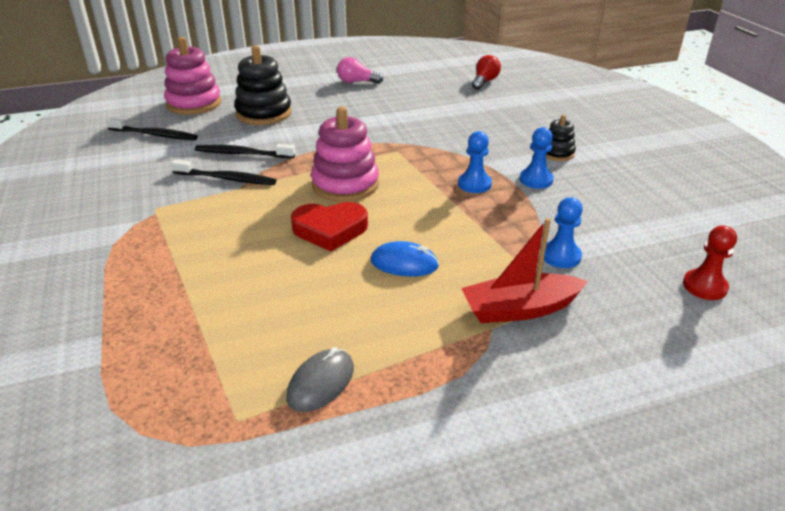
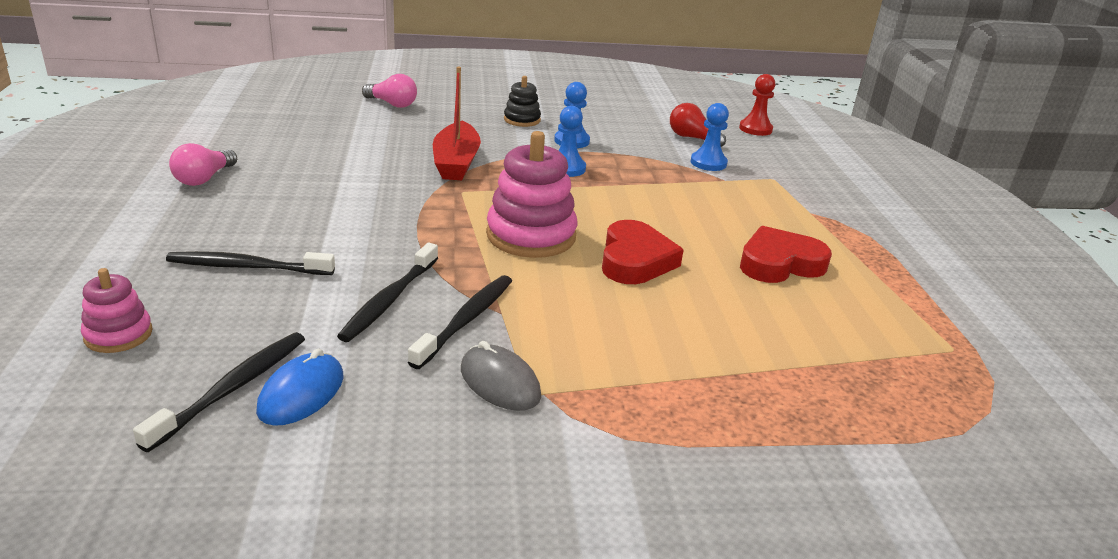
camera: 80 degrees left, 5 degrees down
(194, 104) = (118, 335): pink stacking toy -> pink stacking toy, size x0.54
(264, 113) = (247, 267): black stacking toy -> black toothbrush
(321, 383) = (894, 300): grey mouse -> grey mouse (500, 383)
(361, 305) = (779, 263): none -> red heart
(404, 263) = (710, 230): blue mouse -> blue mouse (301, 394)
(484, 82) = (305, 108): red light bulb -> red light bulb (692, 138)
(520, 309) = (784, 196): red boat -> red boat (456, 162)
(527, 103) = (392, 104): none -> pink light bulb

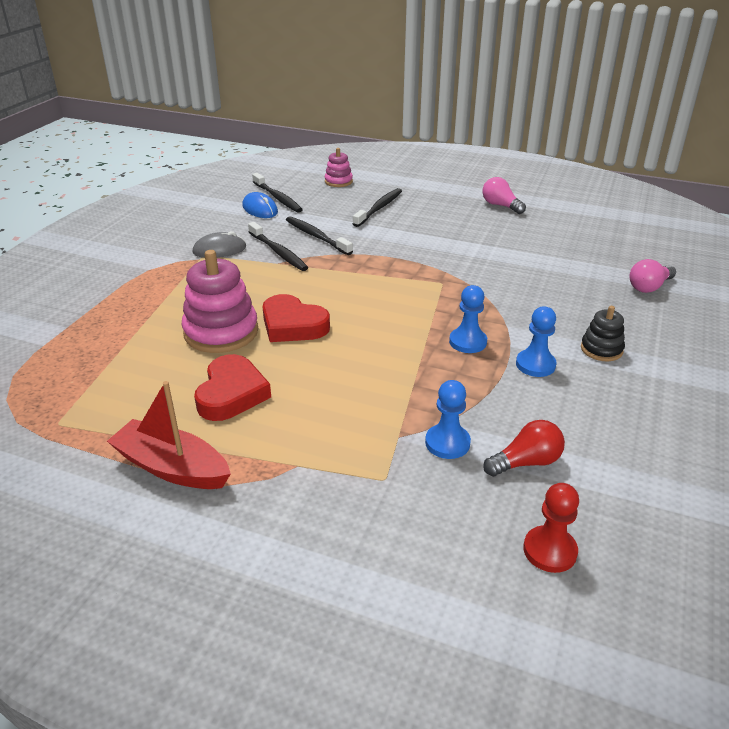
camera: 120 degrees right, 5 degrees up
(456, 162) = (499, 291): red boat -> red boat (172, 467)
(531, 236) = (357, 294): pink stacking toy -> pink stacking toy (221, 332)

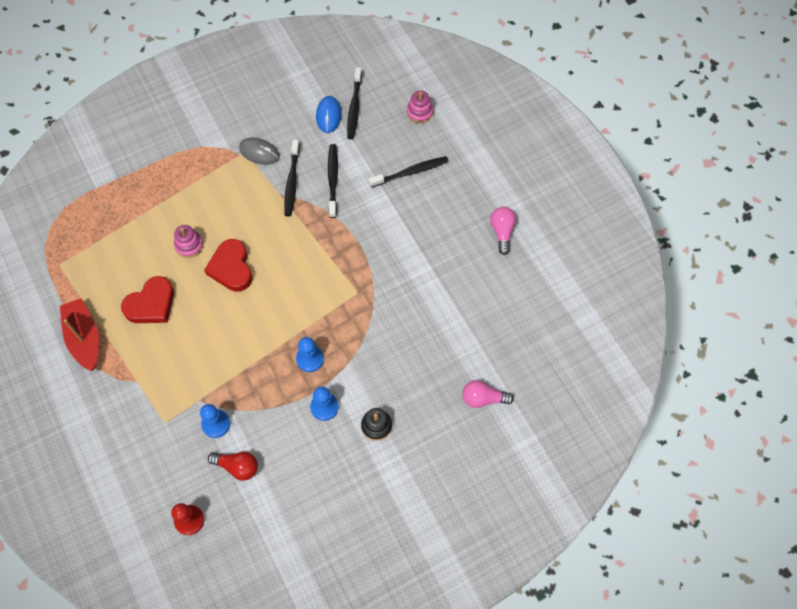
camera: 40 degrees right, 30 degrees up
(221, 332) = (189, 245): pink stacking toy -> pink stacking toy, size x0.54

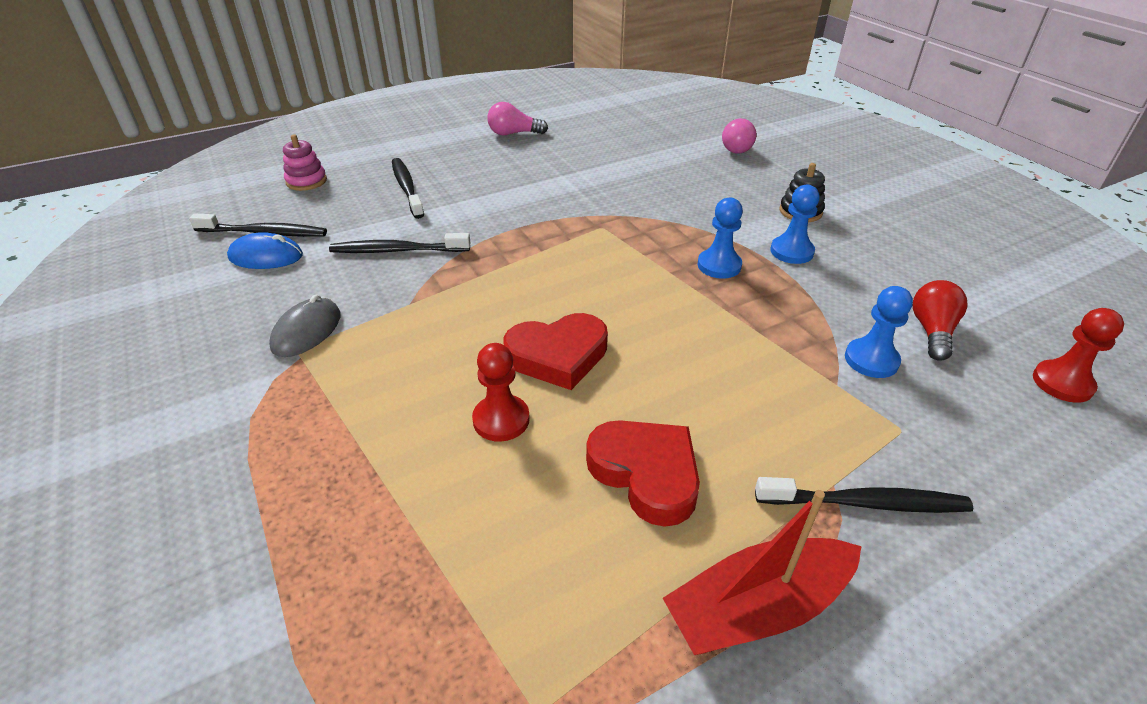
camera: 90 degrees left, 25 degrees down
(189, 245) = (501, 420): pink stacking toy -> red pawn
(292, 182) = (387, 291): black toothbrush -> black toothbrush (865, 503)

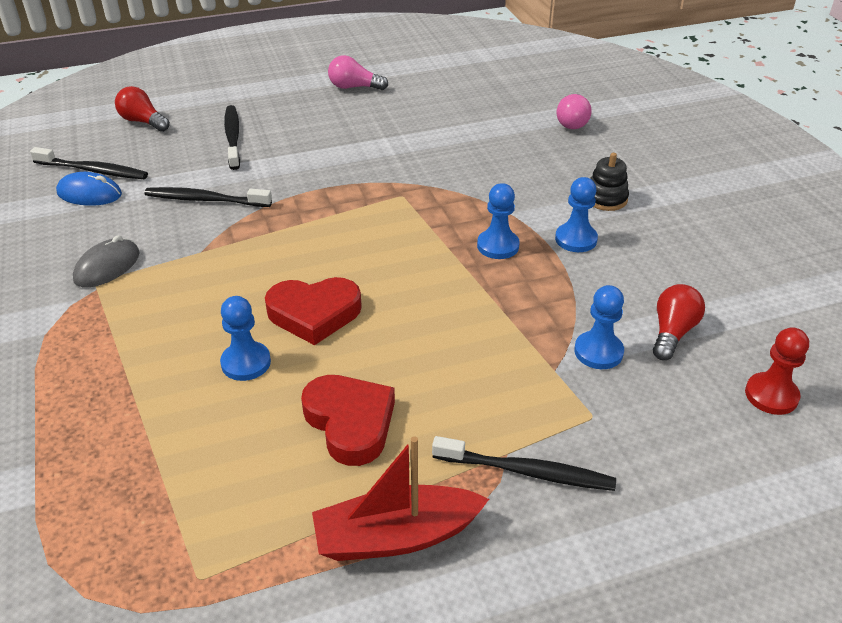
camera: 10 degrees right, 0 degrees up
(306, 181) = (143, 122): pink stacking toy -> red light bulb
(501, 420) = (246, 363): red pawn -> blue pawn

